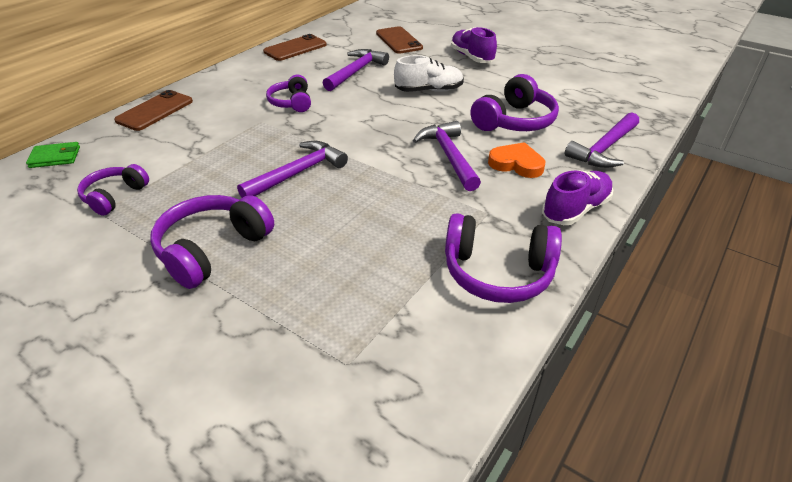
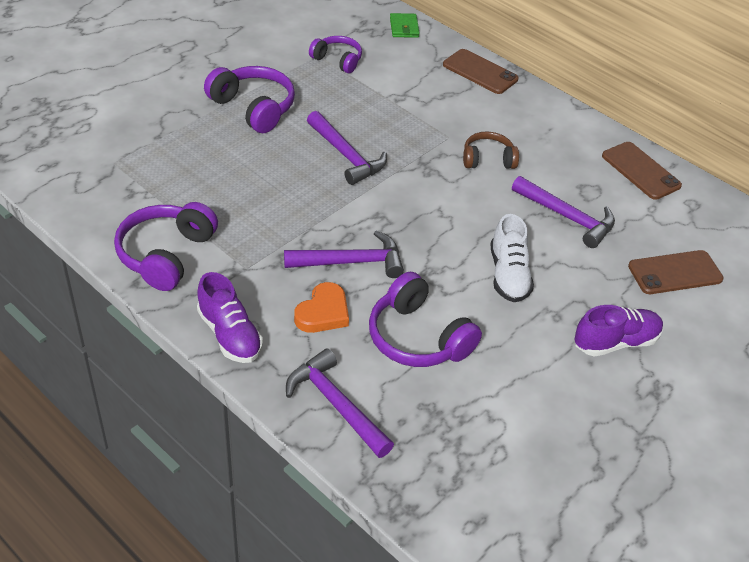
camera: 95 degrees right, 5 degrees up
(292, 102) = (488, 159): purple headphones -> brown headphones

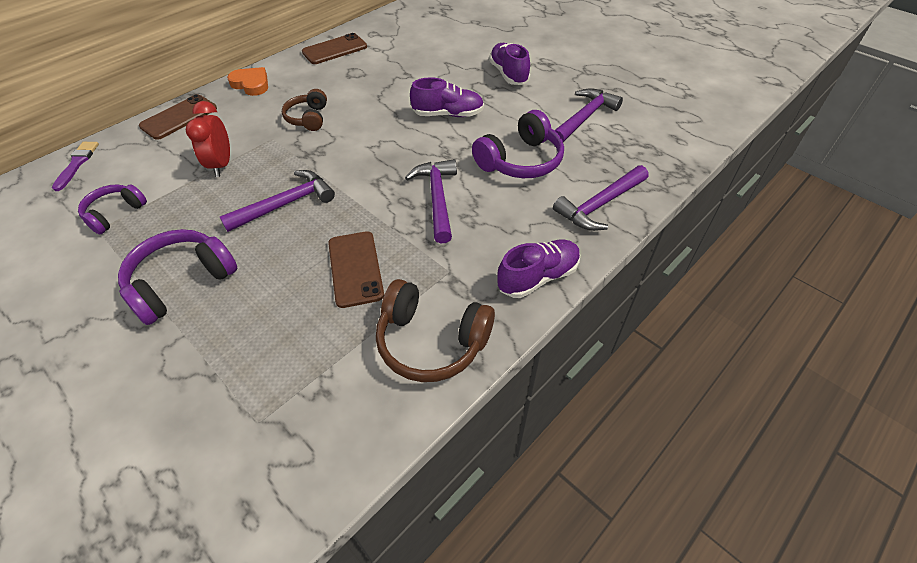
camera: 85 degrees left, 5 degrees up
(166, 255) = (431, 341): purple headphones -> brown headphones
(323, 312) = (501, 215): orange heart -> orange heart (251, 84)
(404, 28) = (77, 164): green wallet -> purple brush
(404, 109) = (221, 165): none -> red clock
(508, 275) = (448, 114): white shoe -> purple shoe
(567, 217) = (384, 84): purple hammer -> purple hammer (584, 117)
(675, 273) = (441, 46): brown phone -> brown phone (355, 268)

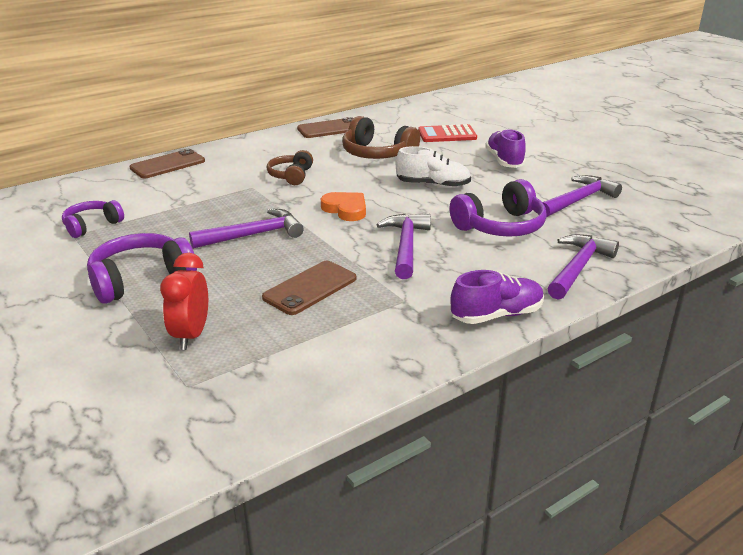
camera: 10 degrees right, 20 degrees down
(77, 164) = (66, 188): purple brush -> none
(221, 165) = (199, 201): red clock -> red clock (191, 335)
(251, 84) = (242, 147): orange heart -> orange heart (346, 209)
(355, 268) = (310, 288): brown phone -> brown phone turned 45 degrees clockwise
(431, 341) = (373, 349): brown headphones -> brown headphones (377, 154)
(448, 114) = (433, 185): purple shoe -> white shoe
(449, 45) = (447, 134): none -> red calculator
(600, 205) = (578, 268): purple hammer -> purple hammer turned 150 degrees clockwise

